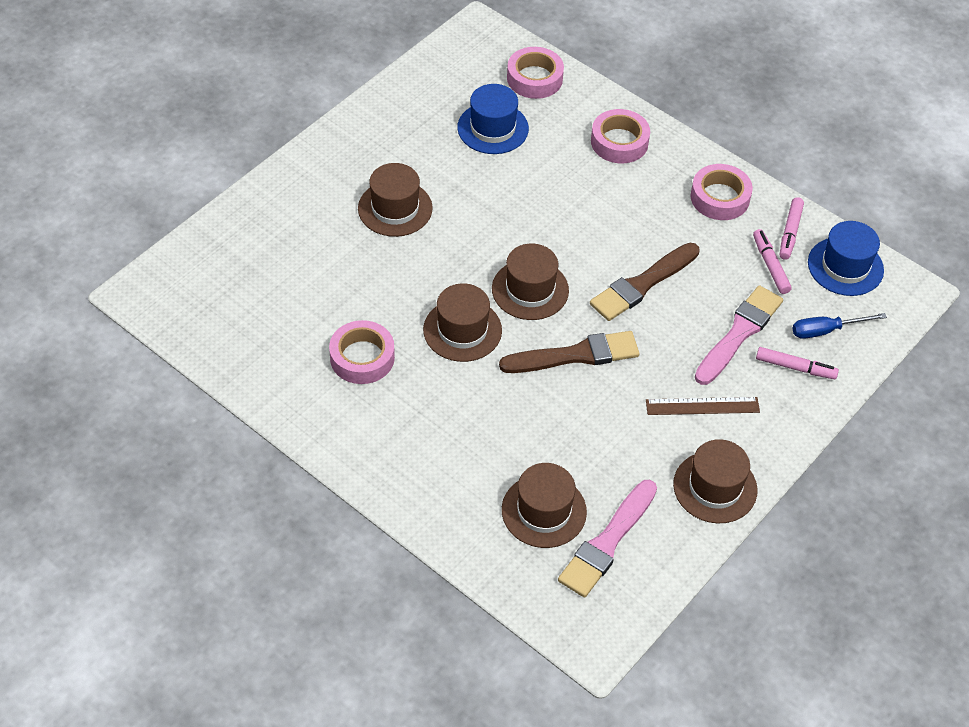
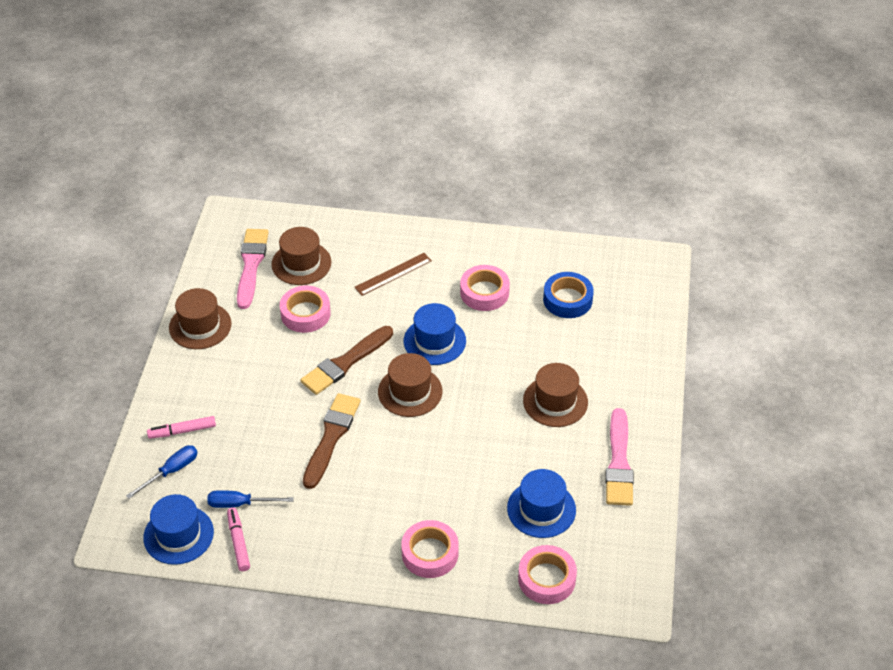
camera: 150 degrees right, 5 degrees down
(282, 302) = (567, 300): none -> blue tape
(462, 330) = (434, 341): brown hat -> blue hat
(702, 406) = (236, 372): brown ruler -> brown ruler (393, 274)
(720, 198) = (314, 544): pink tape -> pink tape (305, 314)
(739, 333) = (237, 436): pink brush -> pink brush (619, 462)
(770, 265) = (240, 504): pink marker -> blue screwdriver

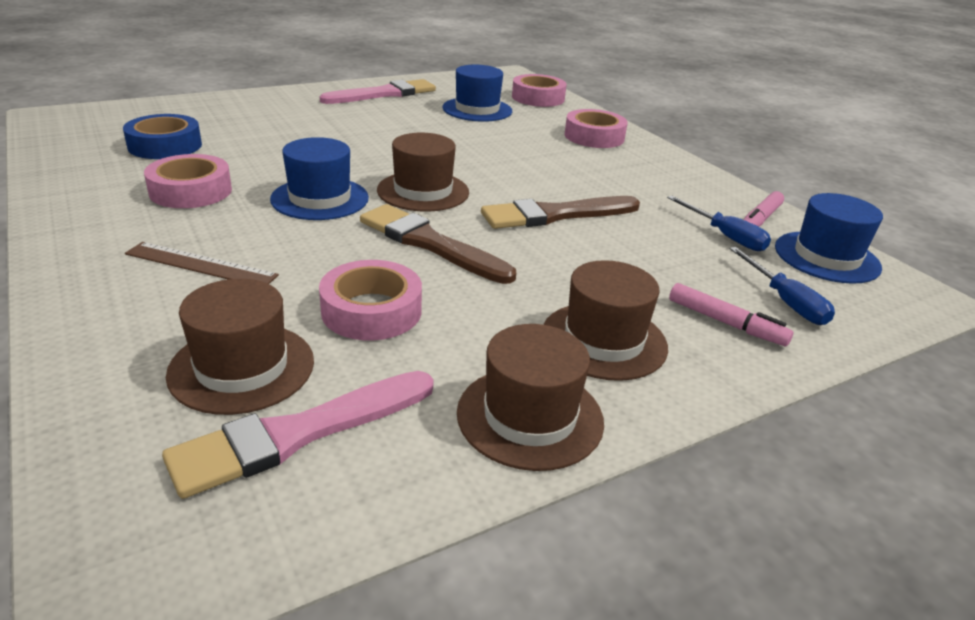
camera: 130 degrees left, 15 degrees down
(171, 471) = (784, 301): blue screwdriver -> blue screwdriver turned 120 degrees counterclockwise
(345, 362) = (430, 244): brown brush -> brown brush turned 150 degrees counterclockwise
(555, 401) = (341, 125): brown hat -> brown hat (603, 340)

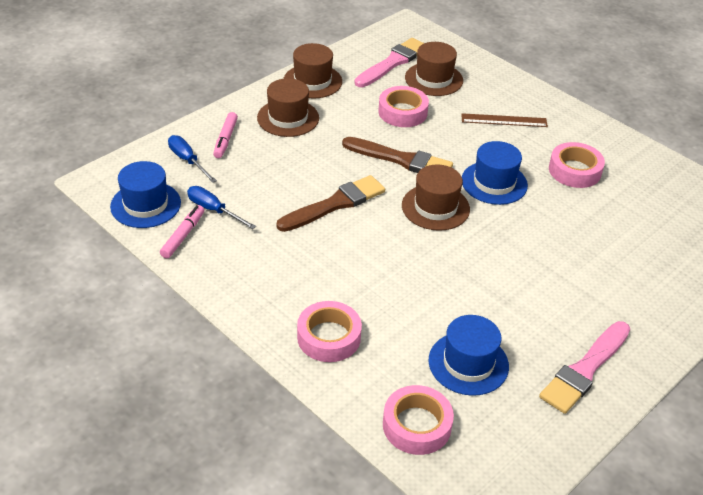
camera: 165 degrees right, 10 degrees up
(165, 146) = (652, 213): blue tape -> none
(725, 323) = (225, 139): pink marker -> pink marker turned 105 degrees counterclockwise

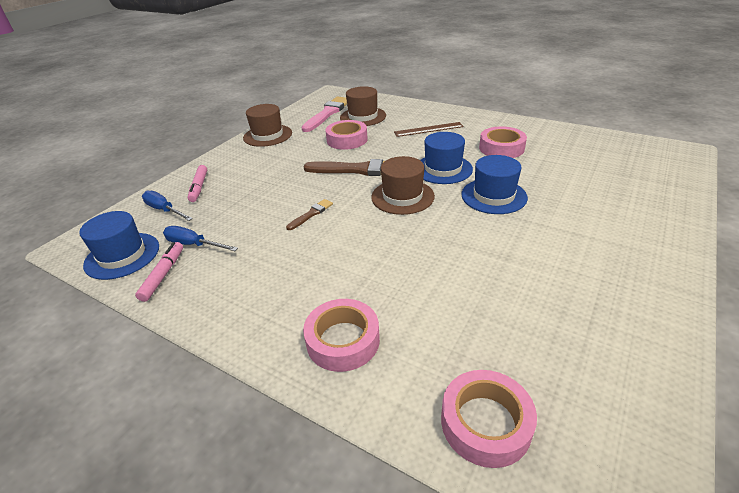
camera: 10 degrees left, 5 degrees down
(288, 118) = (252, 162): brown hat -> none
(335, 204) = (311, 214): brown brush -> brown brush, size x0.50
(468, 363) = (504, 328): blue hat -> blue hat (493, 196)
(585, 369) = (623, 303): pink brush -> none

